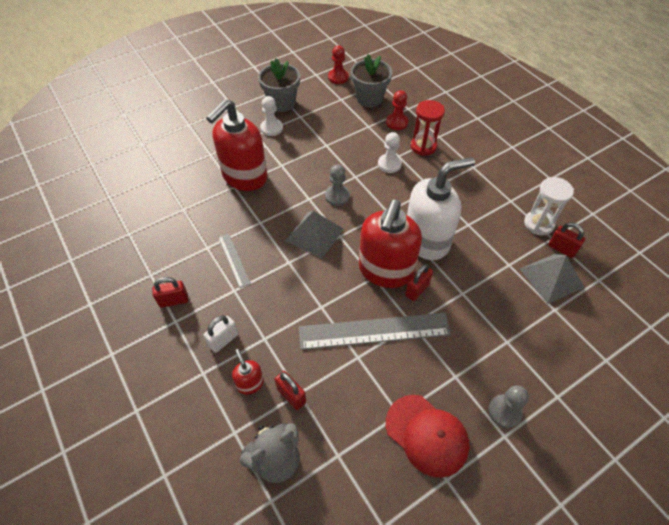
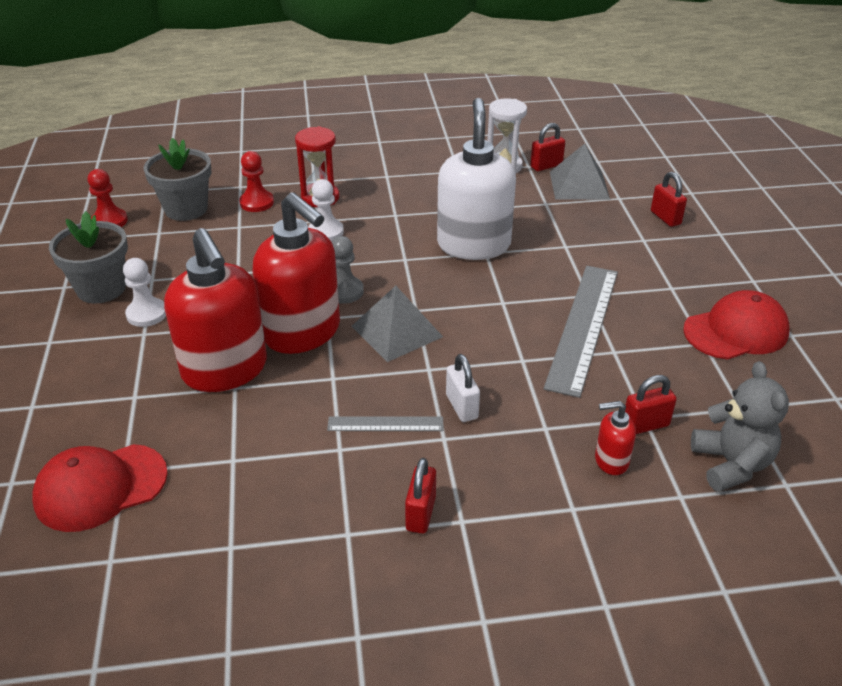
camera: 65 degrees left, 15 degrees down
(148, 172) = (100, 487): none -> red cap
(223, 340) = (526, 471): white padlock -> white padlock (461, 407)
(385, 270) = (498, 290): red soap dispenser -> red soap dispenser (302, 332)
(417, 290) = (541, 275): red padlock -> red padlock (665, 218)
(504, 411) = (725, 270): grey pawn -> none

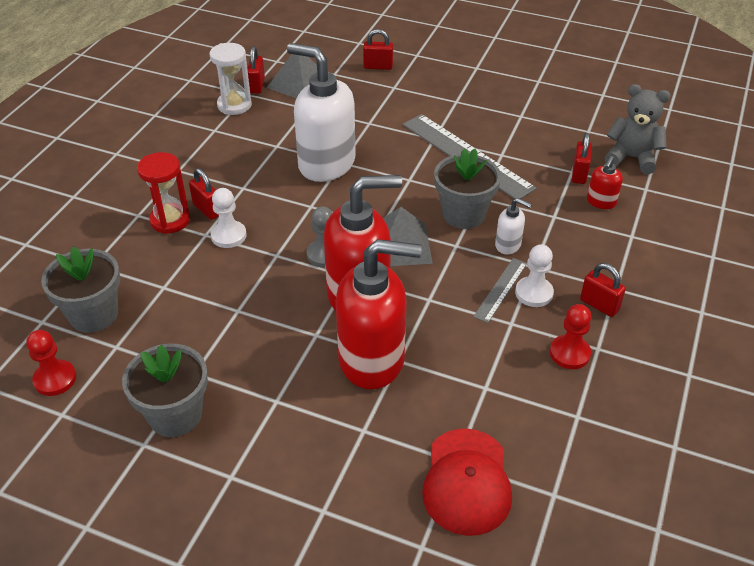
camera: 60 degrees left, 5 degrees up
(146, 314) = (248, 390): white pawn -> white pawn (534, 293)
(257, 203) = (135, 263): red pawn -> red pawn (569, 353)
(349, 209) = (207, 209): none -> red padlock
(461, 407) = (508, 245): white padlock -> white soap dispenser
(482, 357) = (463, 214): none -> grey flower pot
(736, 331) = (519, 98): red cap -> none

